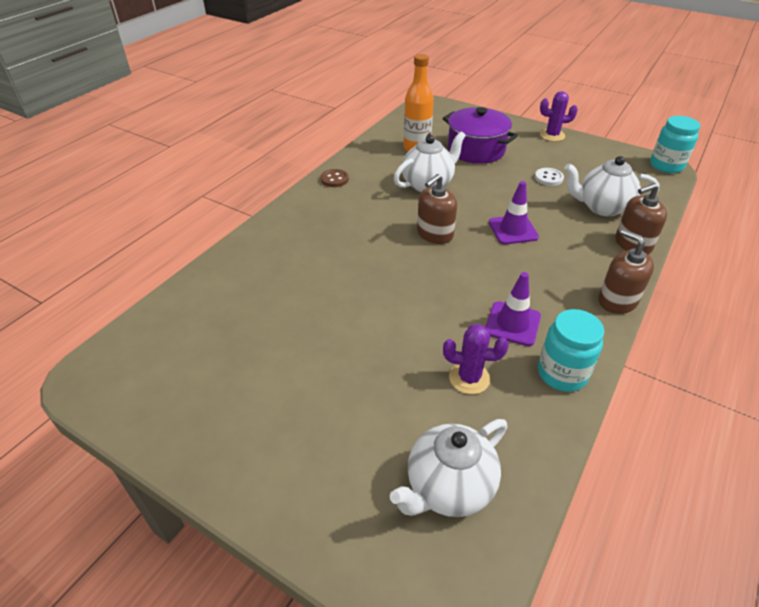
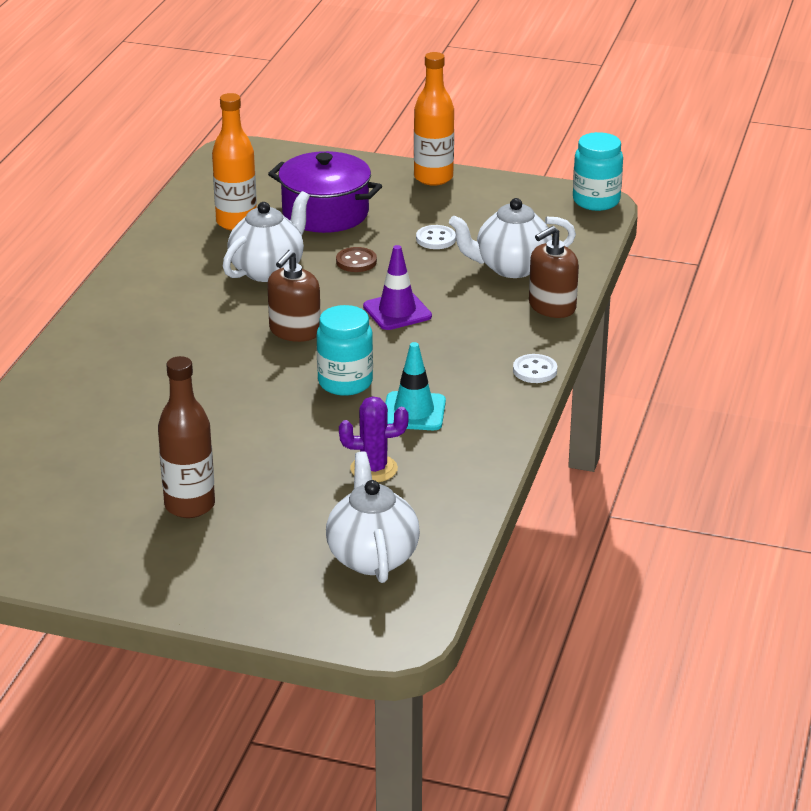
camera: 15 degrees left, 10 degrees down
(306, 386) = (190, 505): none -> brown bottle
(334, 179) = (130, 281): brown button -> brown button (356, 261)
(448, 487) = (372, 557): white teapot -> white teapot turned 135 degrees clockwise
(512, 323) = (414, 412): purple traffic cone -> turquoise traffic cone
(552, 135) = (433, 178): purple cactus -> orange bottle
(562, 373) = (476, 449): turquoise jar -> turquoise jar (345, 382)
(617, 301) = (535, 370): brown soap dispenser -> white button

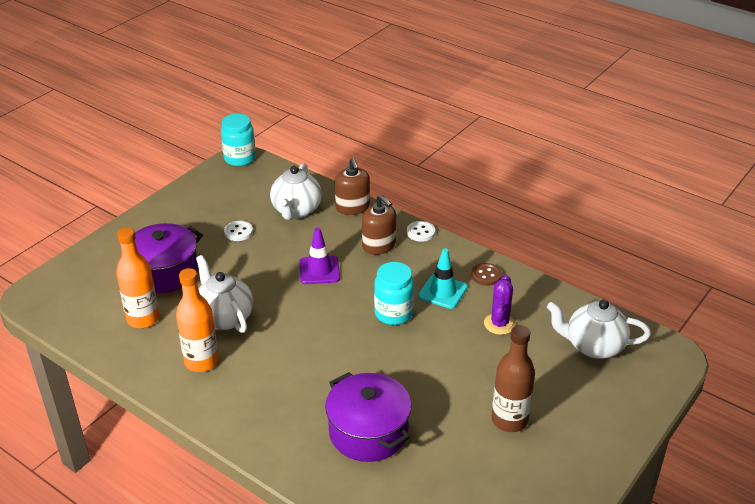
camera: 70 degrees left, 5 degrees up
(123, 406) = (368, 432): none -> purple pot
(295, 331) = (315, 322): brown soap dispenser -> brown soap dispenser (379, 245)
(356, 261) = (242, 273): brown button -> brown button (486, 275)
(433, 178) = (155, 213): orange bottle -> orange bottle (201, 361)

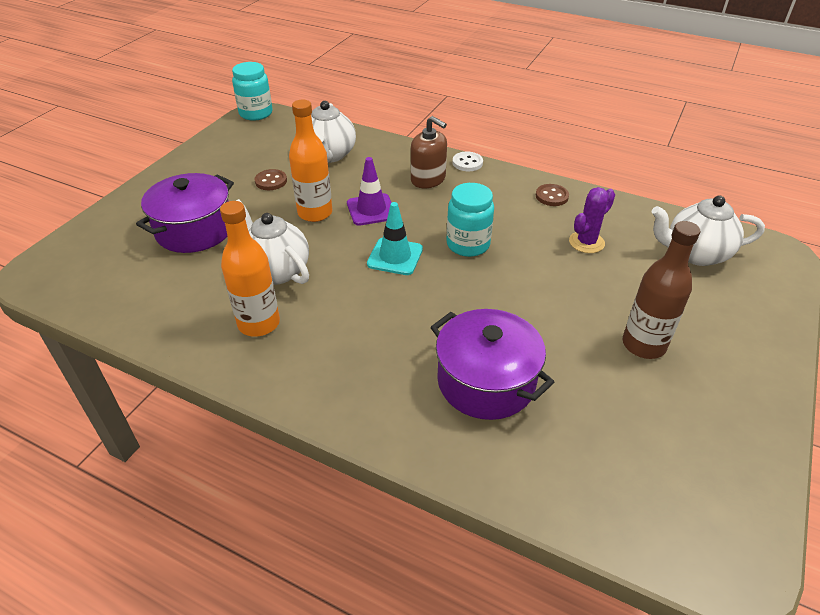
camera: 10 degrees left, 5 degrees up
(143, 319) = (177, 283): orange bottle -> orange bottle (315, 213)
(238, 232) = (271, 181): white button -> brown button
(352, 207) = (388, 147): brown soap dispenser -> none
(442, 292) = (512, 217): turquoise traffic cone -> turquoise traffic cone (395, 256)
(499, 324) = (586, 242): purple cactus -> purple cactus turned 45 degrees clockwise

